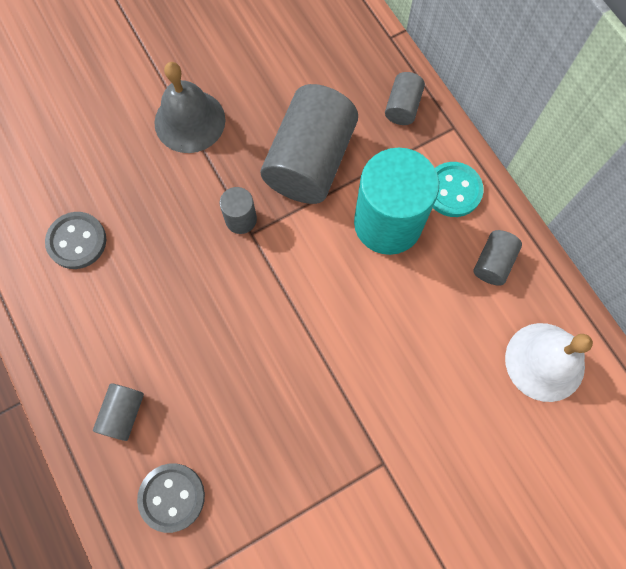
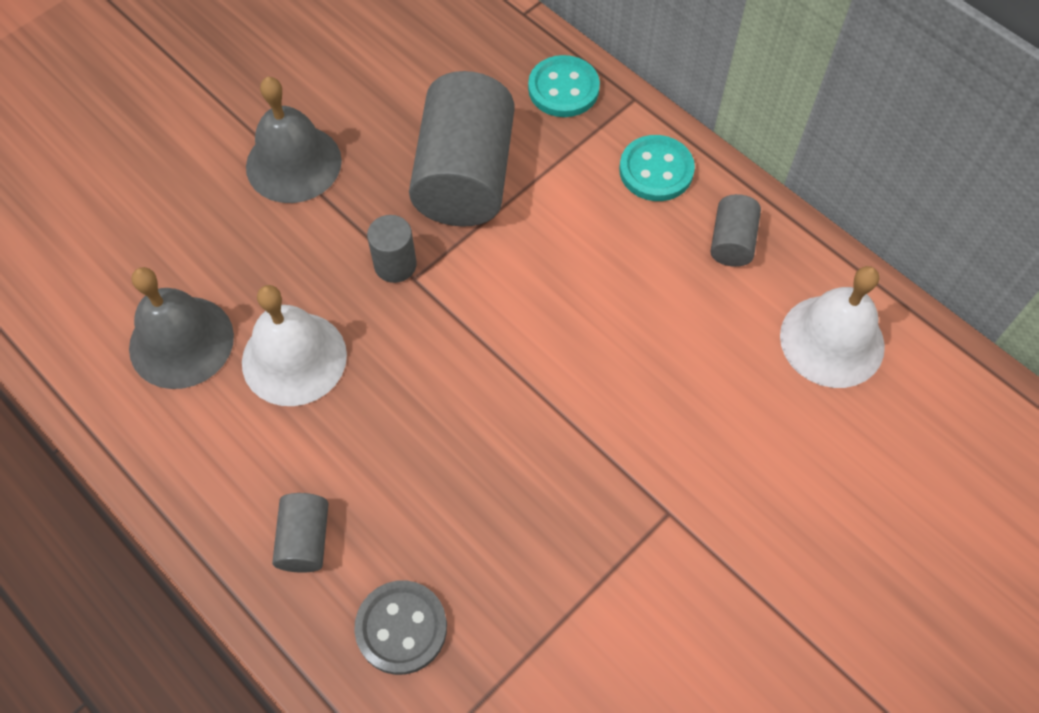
camera: 15 degrees left, 10 degrees down
(77, 241) = (181, 341): grey button -> grey bell
(151, 274) = (294, 358): none -> white bell
(388, 223) = (586, 226): turquoise cylinder -> none
(402, 107) = (563, 89): grey cylinder -> turquoise button

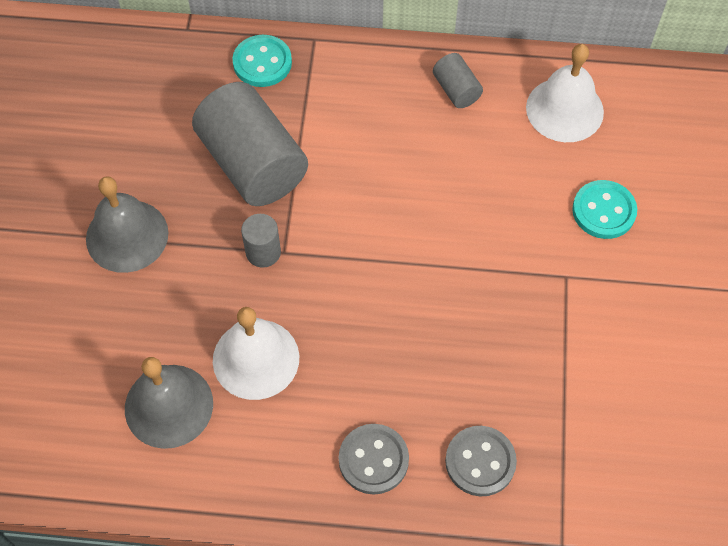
camera: 40 degrees left, 0 degrees up
(305, 540) = (373, 460): grey cylinder -> grey button
(656, 170) = (370, 76): turquoise button -> turquoise button (603, 211)

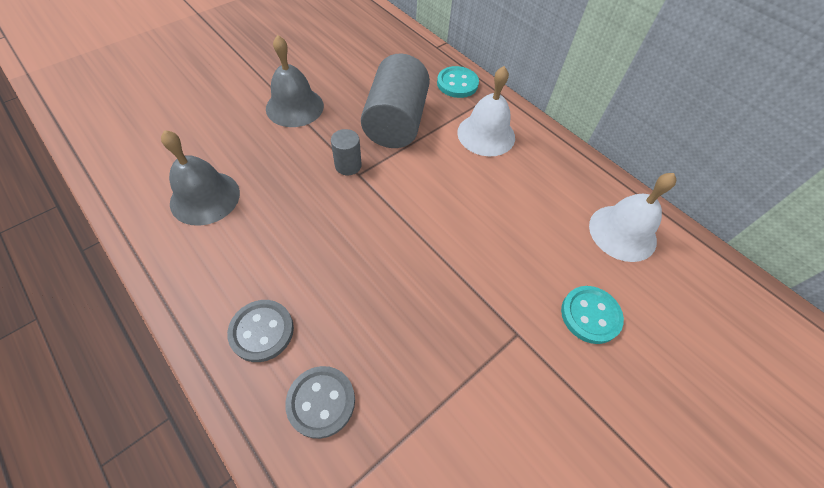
camera: 40 degrees right, 5 degrees down
(256, 359) = (275, 213): white bell -> white bell (486, 134)
(456, 90) = (556, 170): grey cylinder -> none

